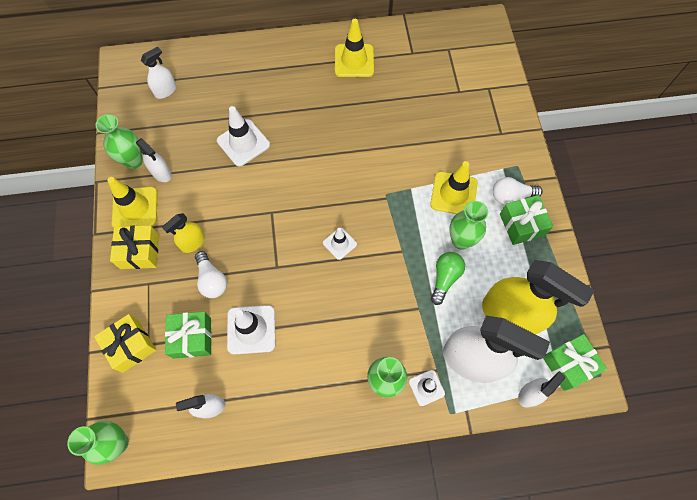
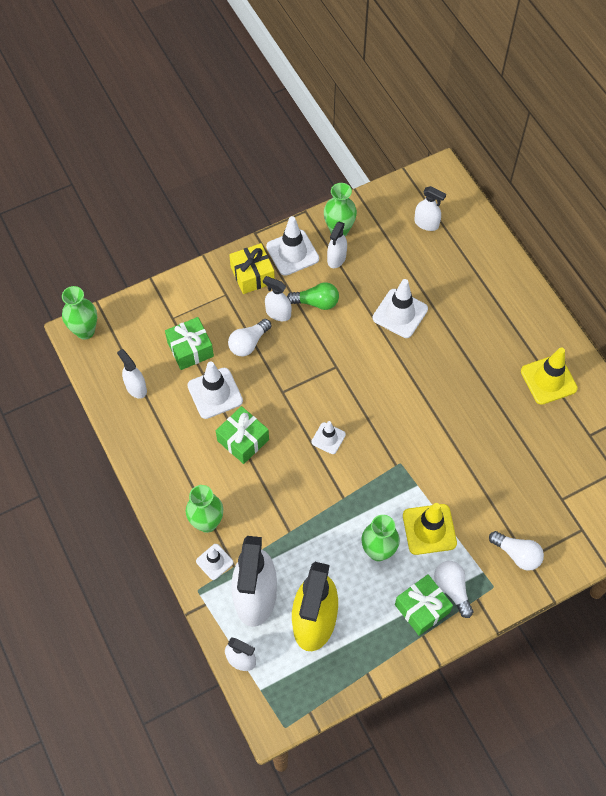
camera: 70 degrees right, 5 degrees down
(131, 346) = (166, 305): yellow gift -> none
(135, 208) = (292, 253): yellow traffic cone -> white traffic cone
(193, 242) = (278, 313): yellow spray bottle -> white spray bottle
(445, 278) = (330, 547): green light bulb -> green light bulb (316, 302)
(495, 139) = (517, 554): none -> white light bulb
(568, 364) = (284, 691): green gift -> green gift (243, 440)

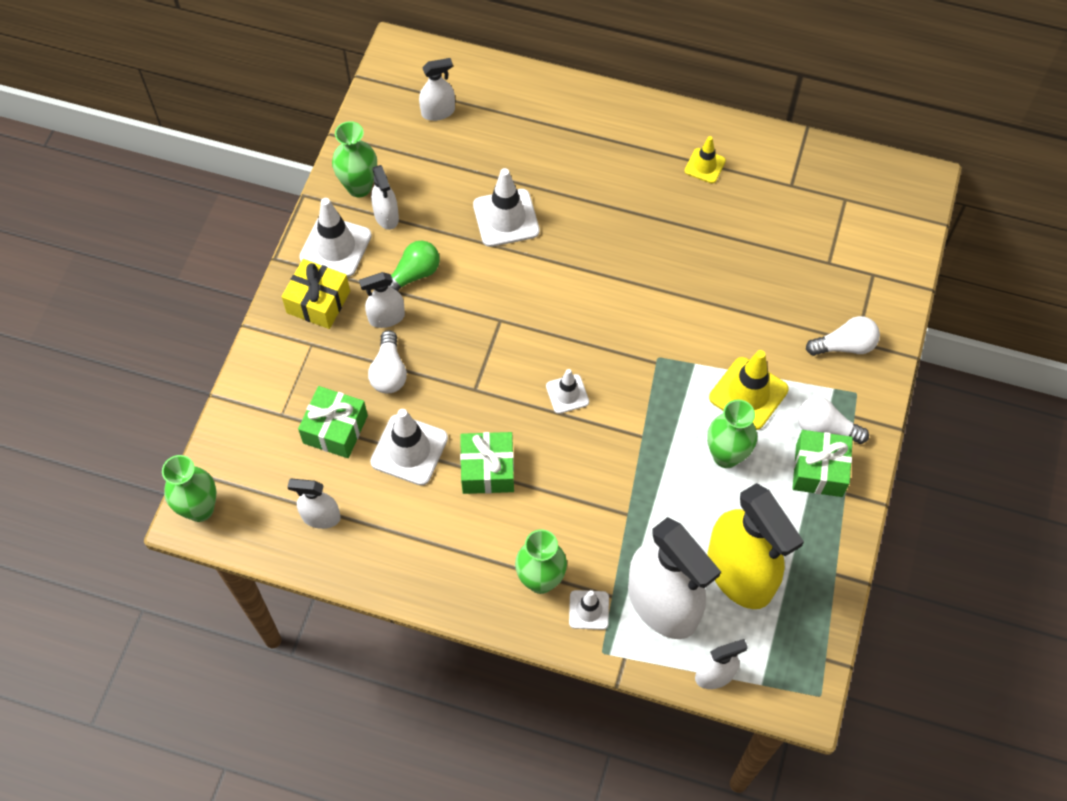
camera: 45 degrees left, 0 degrees up
(548, 380) = (705, 166): yellow traffic cone -> yellow traffic cone, size x0.59

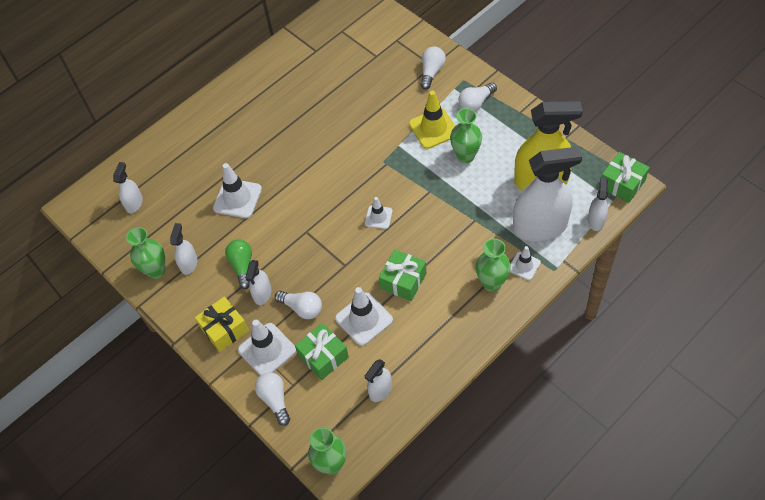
camera: 55 degrees left, 5 degrees down
(253, 405) = (275, 400): none -> white light bulb
(335, 246) = (190, 302): white traffic cone -> white traffic cone (267, 350)
(386, 216) = (189, 264): white spray bottle -> white spray bottle turned 90 degrees counterclockwise
(705, 166) = (274, 84): yellow traffic cone -> none
(819, 470) = (499, 117): green gift -> green gift (622, 184)

